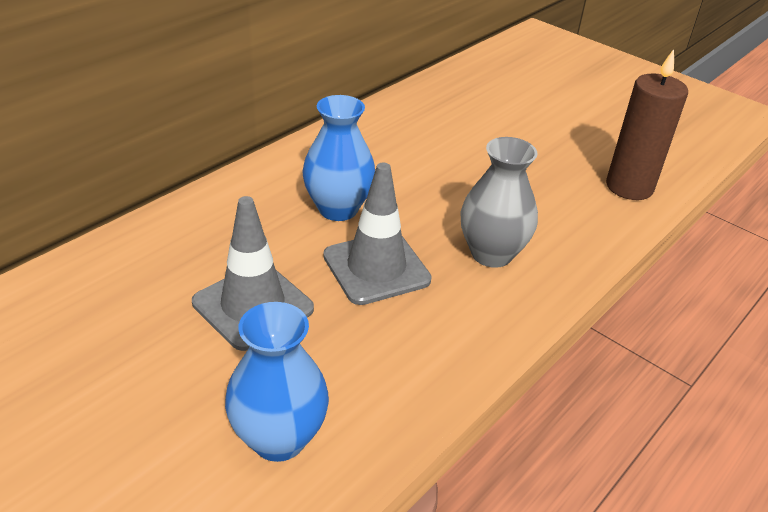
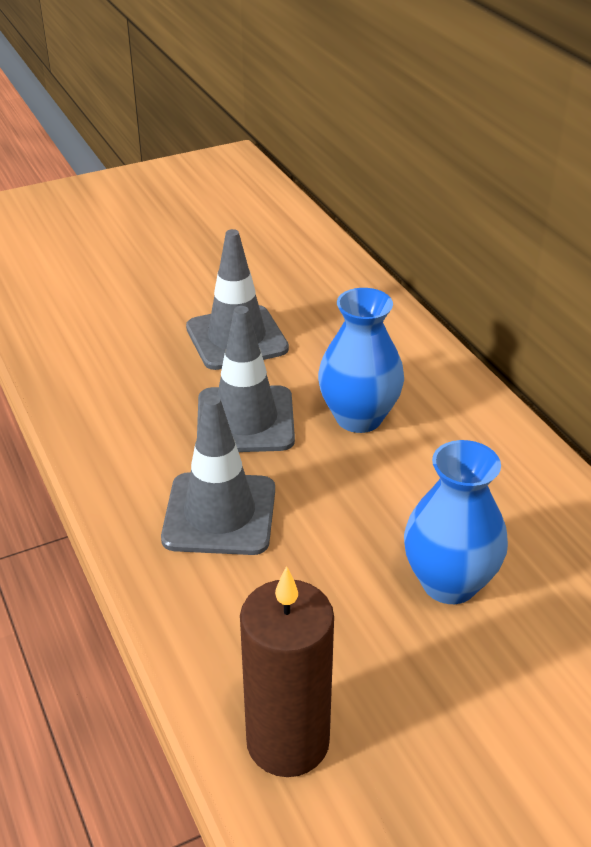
camera: 115 degrees right, 0 degrees up
(279, 438) = (89, 327): blue vase -> blue vase (449, 583)
(491, 254) = (219, 514): grey vase -> grey traffic cone

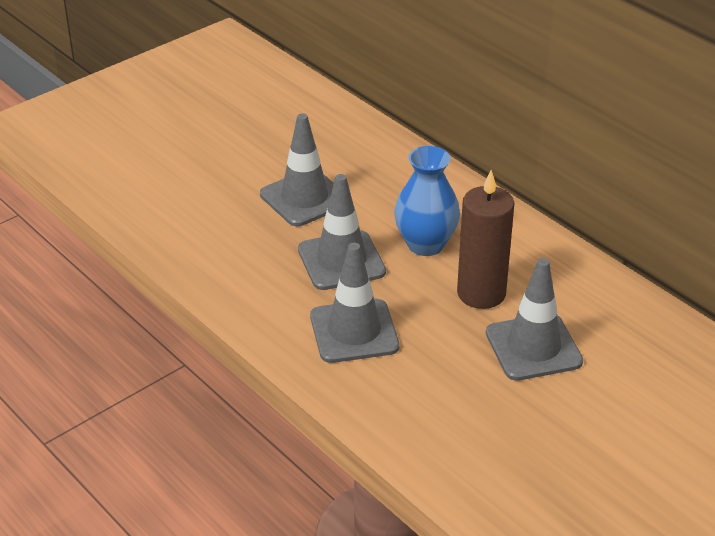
camera: 15 degrees left, 0 degrees up
(287, 741) = (466, 463): brown candle -> brown candle (481, 293)
(449, 583) = (533, 347): blue vase -> grey traffic cone

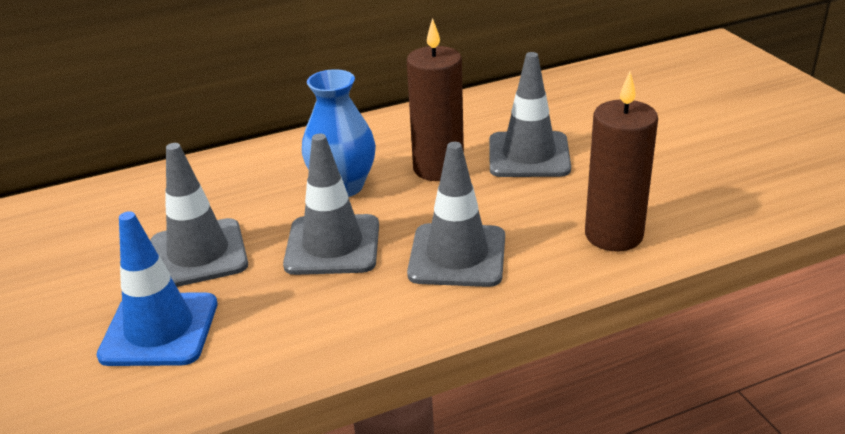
camera: 70 degrees left, 5 degrees down
(217, 209) = (159, 329): none -> blue traffic cone
(422, 422) = (613, 235): none -> brown candle

